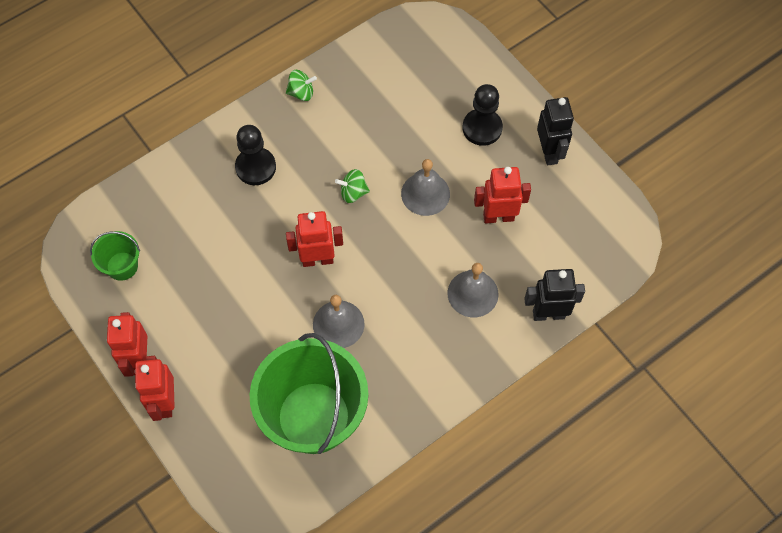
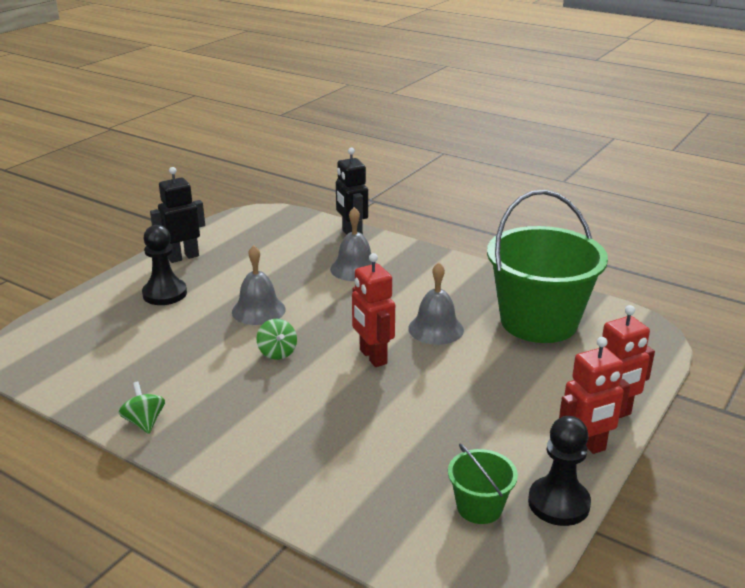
camera: 110 degrees left, 35 degrees down
(255, 167) = (273, 431): black pawn -> black pawn (558, 503)
(498, 217) = (267, 270): red robot -> none

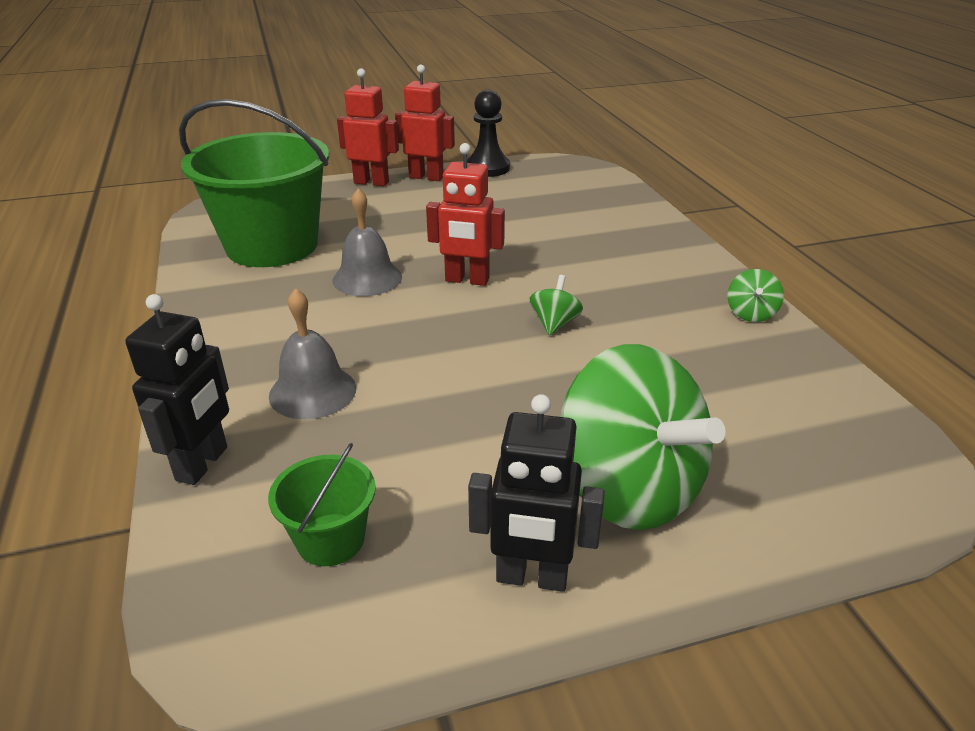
camera: 140 degrees left, 5 degrees up
(165, 294) = (629, 489): black pawn -> green spinning top
(258, 310) = (518, 387): grey bell -> none
(372, 357) = (467, 280): red robot -> red robot turned 90 degrees clockwise
(479, 507) = (536, 181): green bucket -> green bucket (330, 539)

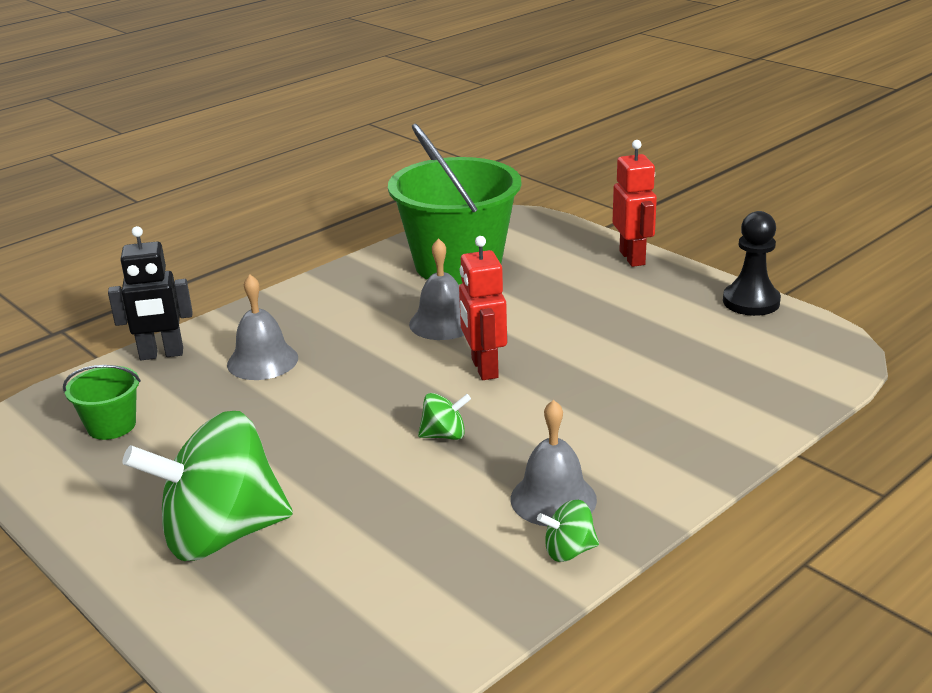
camera: 65 degrees right, 5 degrees down
(426, 177) = (681, 278): red robot -> none
(531, 578) = (106, 514): black robot -> none
(629, 489) = (221, 534): green spinning top -> green spinning top turned 45 degrees clockwise
(681, 302) = (553, 499): none -> grey bell

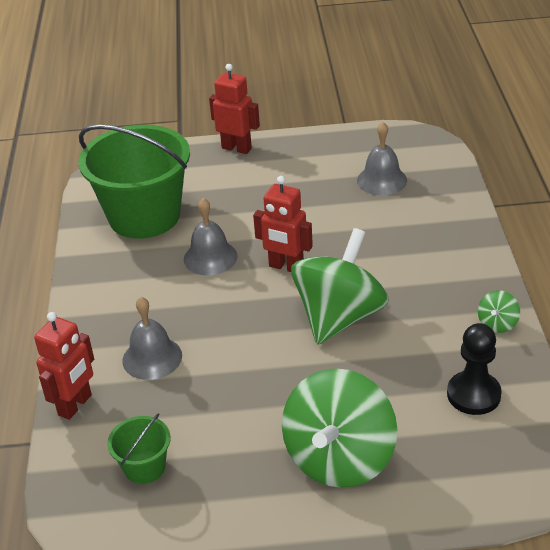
camera: 50 degrees left, 10 degrees up
(161, 354) = (75, 405): black robot -> red robot
(444, 435) = (339, 317): green spinning top -> green spinning top, size x2.45
(553, 499) = (447, 306): grey bell -> grey bell (382, 180)
(751, 302) = (342, 137): black pawn -> black pawn (473, 394)

